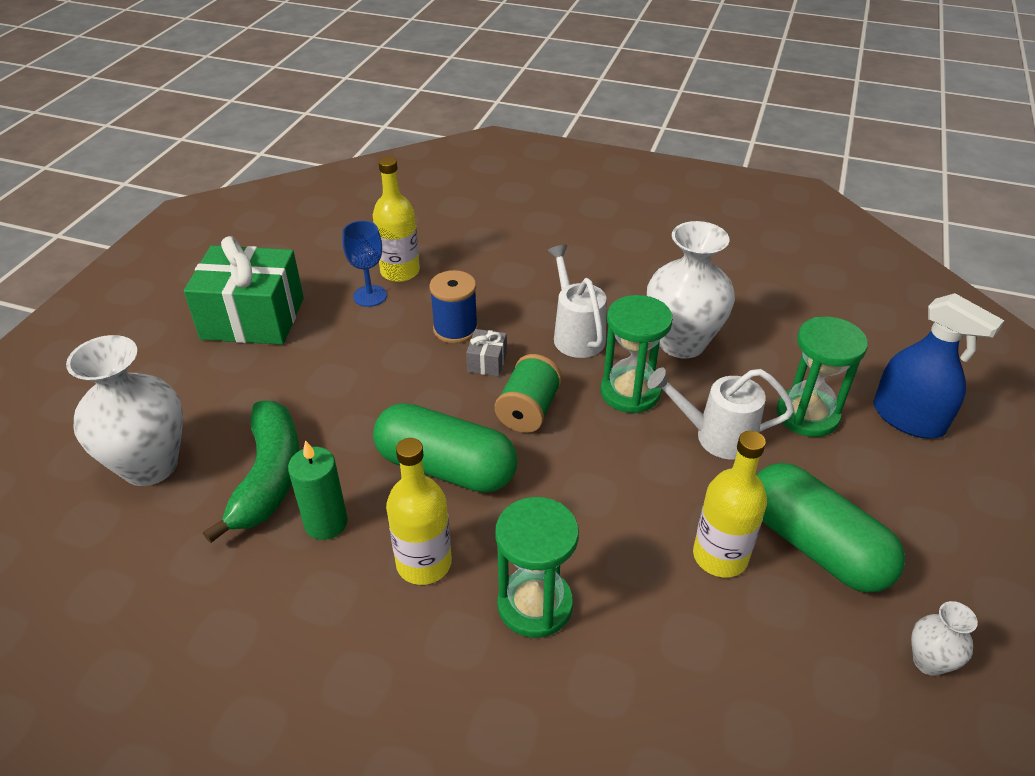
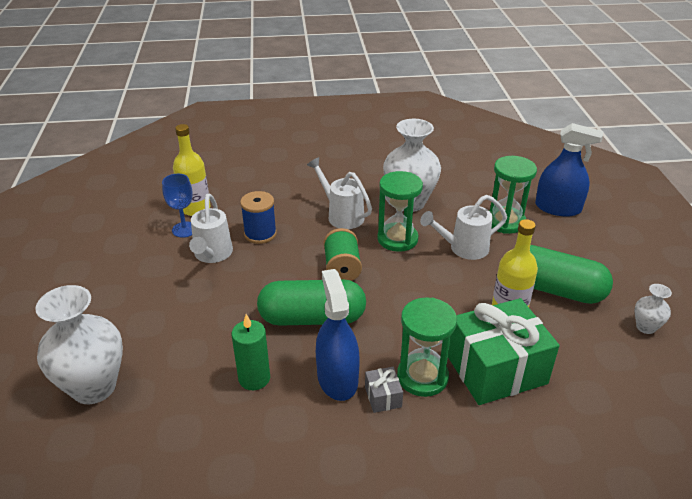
camera: 25 degrees left, 5 degrees down
(253, 318) = (105, 267): green gift -> green gift (496, 369)
(269, 477) = (192, 364): green banana -> none
(380, 340) = (212, 255): none -> white watering can
(424, 563) = (337, 379): yellow bottle -> blue spray bottle
(487, 362) = (295, 248): grey gift -> grey gift (383, 397)

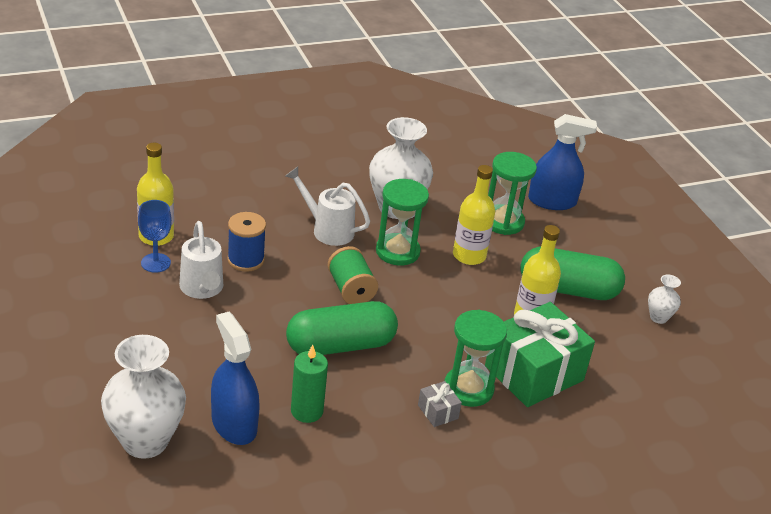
camera: 20 degrees left, 0 degrees up
(337, 379) = (388, 401): blue spray bottle -> blue spray bottle (234, 424)
(463, 248) = (469, 255): white watering can -> yellow bottle

